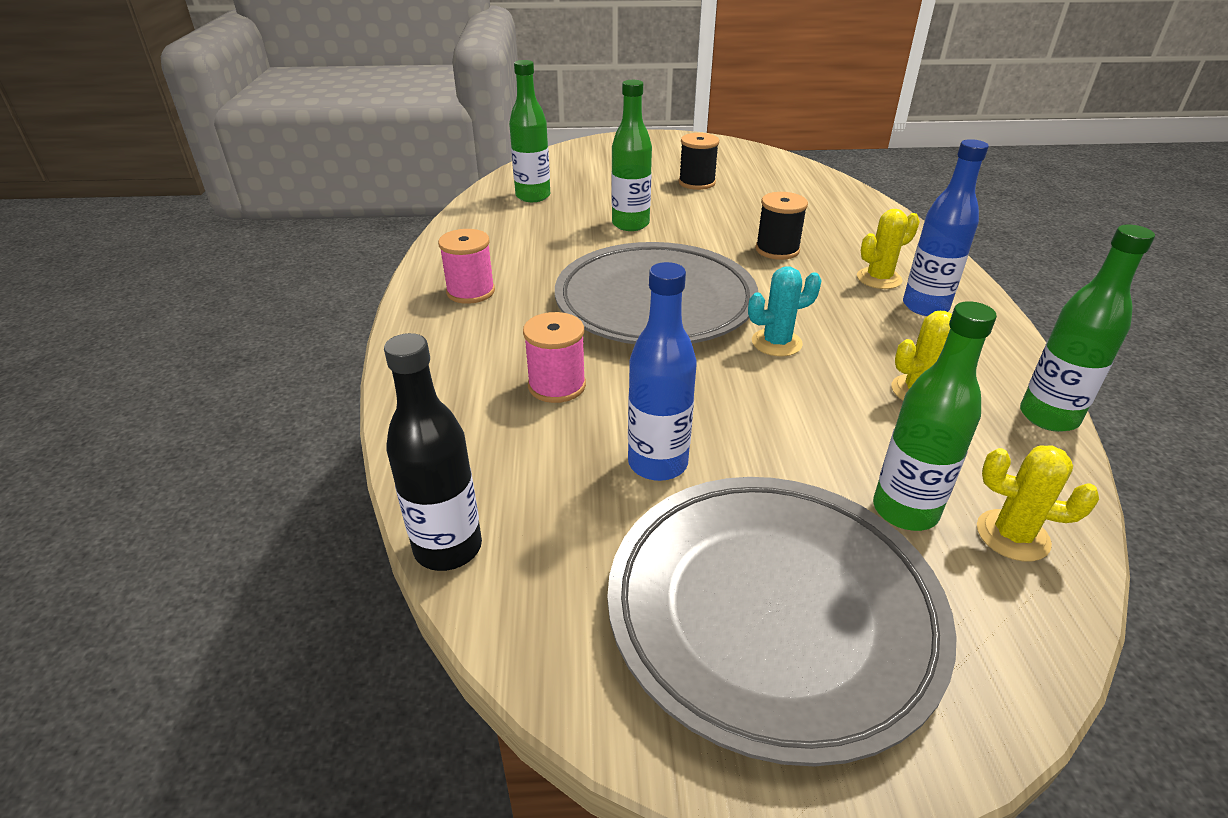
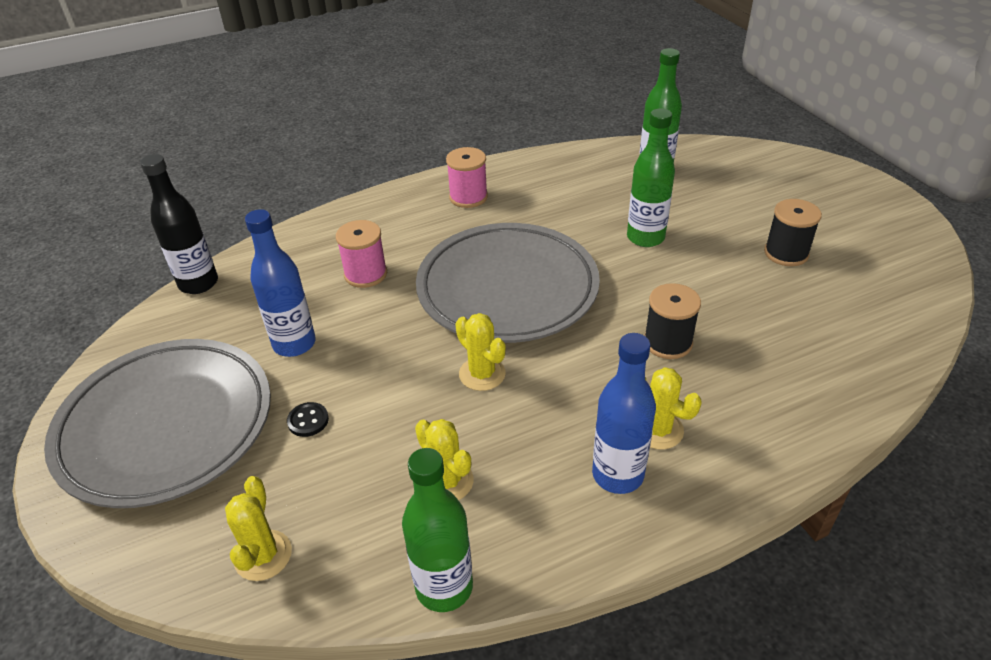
camera: 70 degrees right, 5 degrees up
(776, 343) = (482, 374): turquoise cactus -> yellow cactus
(805, 471) = (308, 420): none -> black button
(905, 510) = (277, 484): green bottle -> none

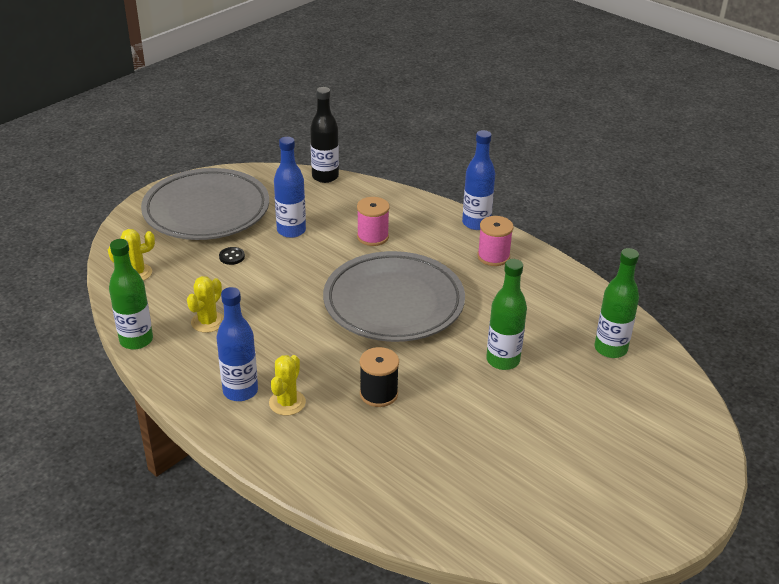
camera: 65 degrees right, 5 degrees down
(400, 192) = (476, 223): none -> blue bottle
(482, 374) = (302, 313): yellow cactus -> none
(786, 253) = (536, 448): black spool -> none

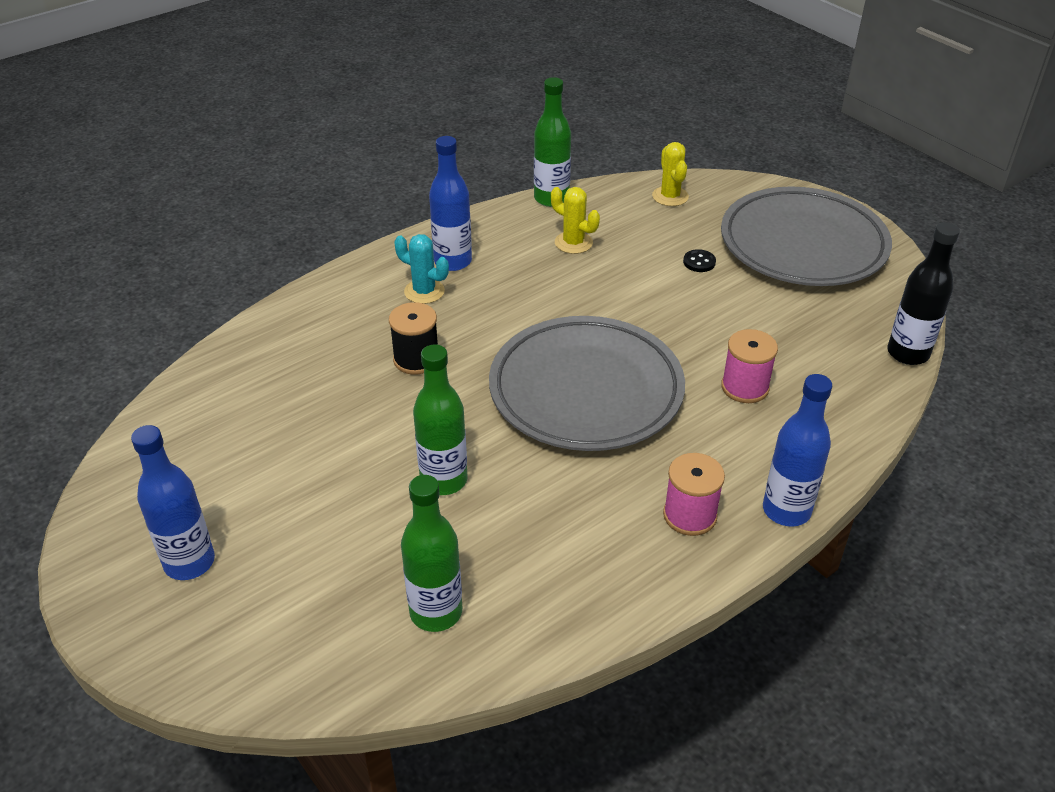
camera: 100 degrees right, 5 degrees up
(287, 403) = (424, 291): yellow cactus -> turquoise cactus
(291, 231) = (758, 312): blue bottle -> blue bottle (189, 562)

